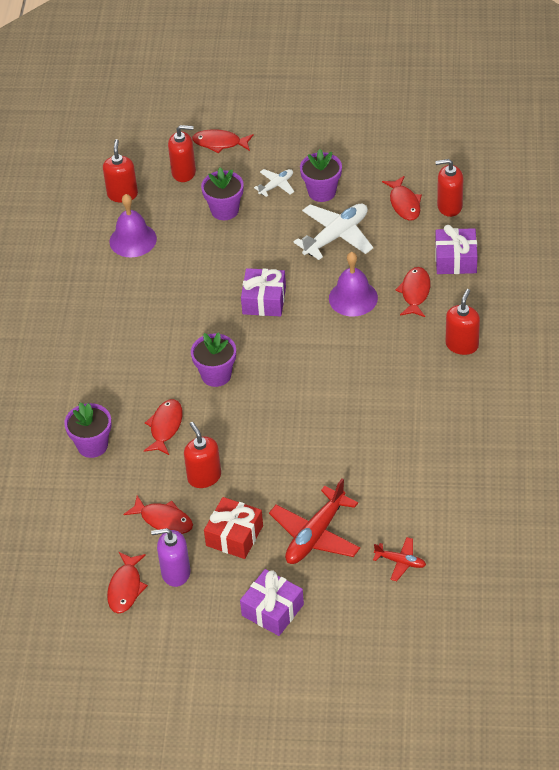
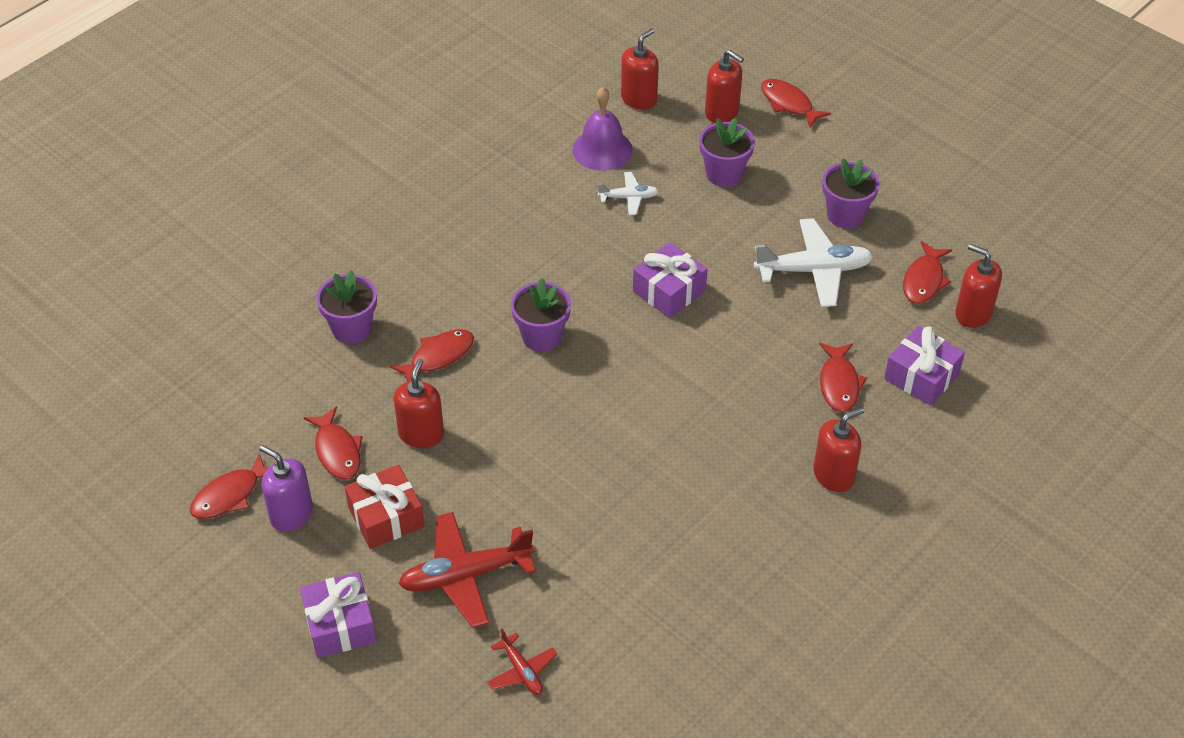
camera: 35 degrees right, 0 degrees up
(276, 185) = (803, 180): white plane -> white plane (629, 198)
(353, 298) = (765, 347): purple bell -> none
(415, 292) = (839, 384): red fish -> red fish turned 135 degrees clockwise

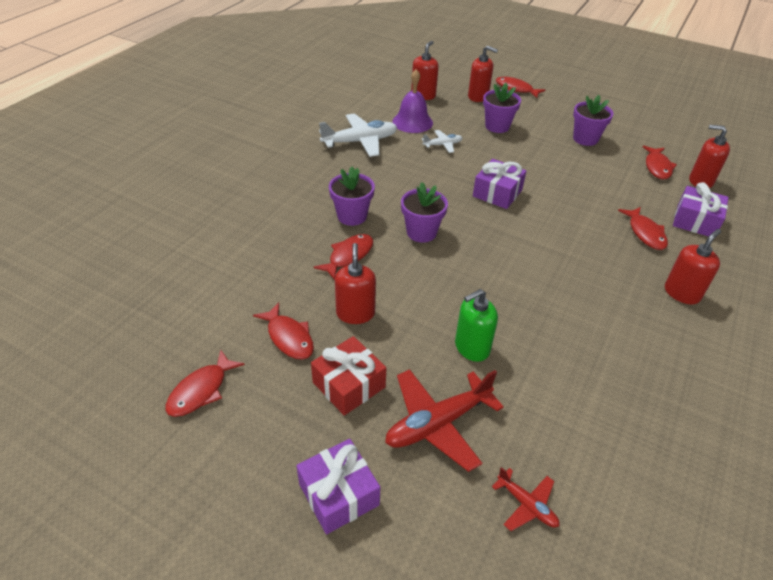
camera: 15 degrees left, 5 degrees down
(291, 514) = (262, 397): purple soap dispenser -> none
(351, 329) = (274, 246): purple flower pot -> purple flower pot (352, 216)
(539, 499) = (472, 347): none -> green soap dispenser
(813, 270) = (585, 170): white plane -> white plane (360, 142)

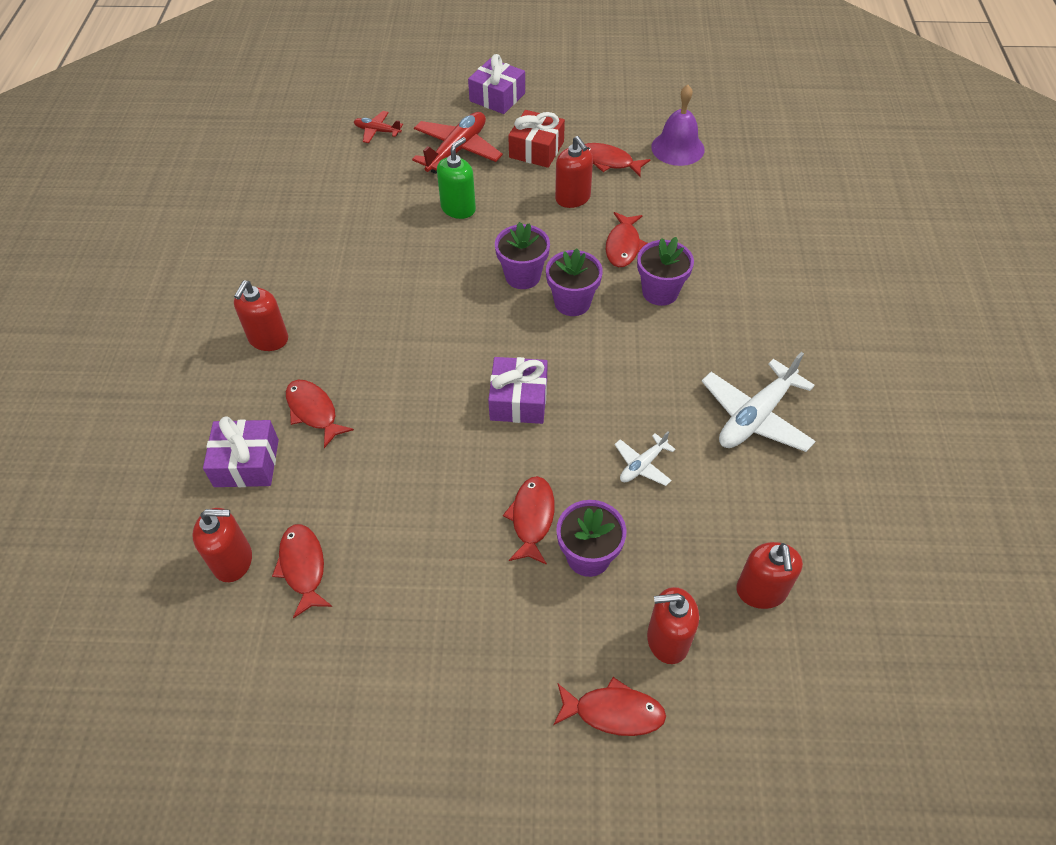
camera: 155 degrees right, 10 degrees up
(201, 390) = (634, 111): red fish -> red fish (532, 518)
(412, 122) = (722, 500): purple bell -> purple bell (677, 148)
(585, 139) = (433, 593): purple flower pot -> purple flower pot (522, 276)

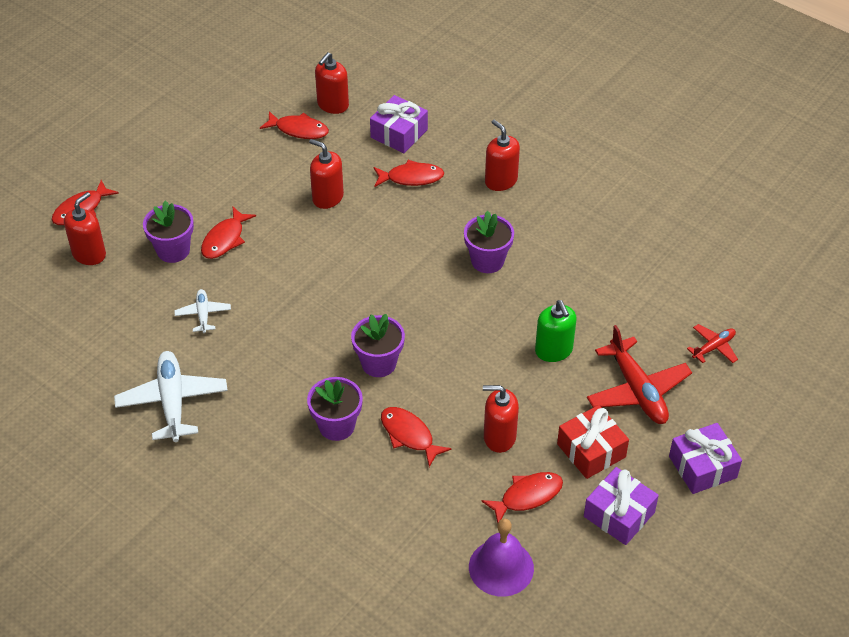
camera: 125 degrees right, 5 degrees down
(518, 400) = (319, 281): purple gift -> purple gift (619, 514)
(522, 276) = (435, 349): purple flower pot -> purple flower pot (487, 261)
(532, 518) = (225, 239): red fish -> red fish turned 75 degrees clockwise
(761, 591) = (65, 314): red soap dispenser -> red soap dispenser (327, 197)

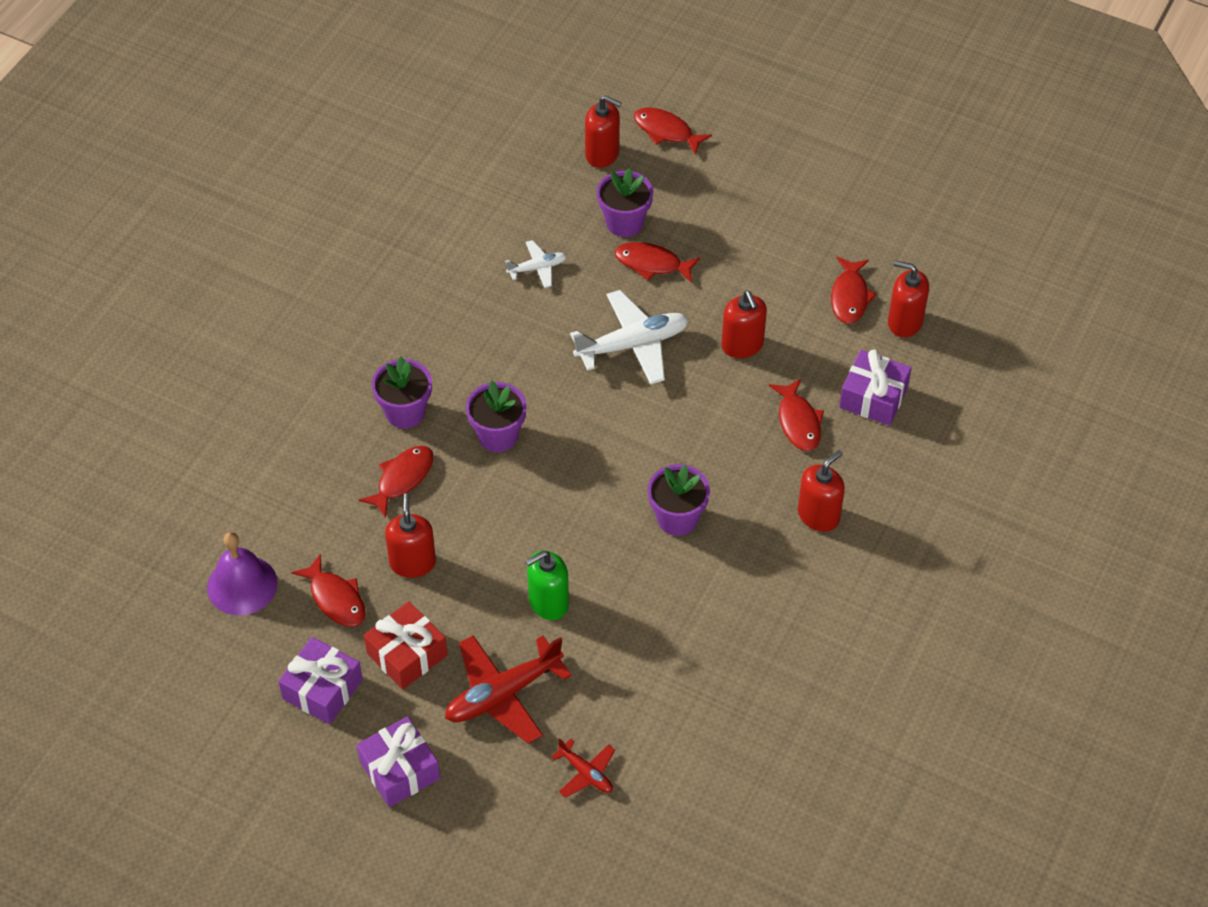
camera: 80 degrees right, 5 degrees up
(172, 402) = (414, 268): white plane -> white plane (632, 345)
(327, 197) = (742, 345): red soap dispenser -> red soap dispenser turned 135 degrees clockwise

